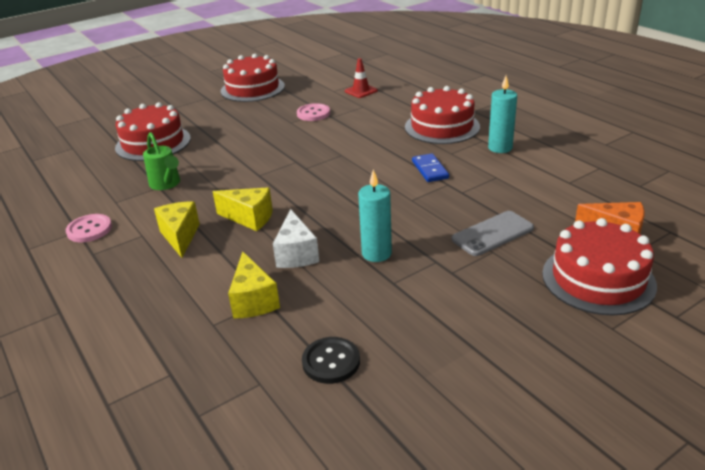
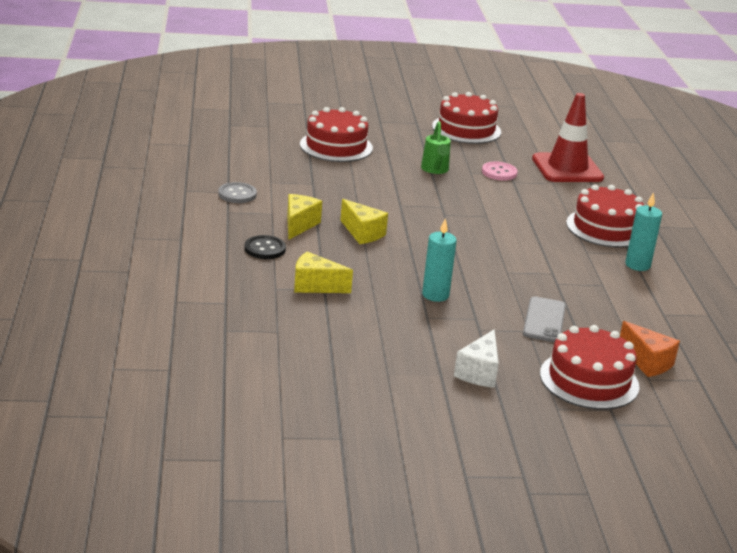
camera: 25 degrees right, 5 degrees down
(89, 229) = (237, 194): pink button -> grey button
(166, 184) = (320, 184): green watering can -> green watering can (435, 170)
(253, 300) = (315, 286): yellow cheese -> yellow cheese turned 90 degrees clockwise
(296, 254) = (374, 271): white cheese -> white cheese (479, 372)
(331, 362) = (334, 340): black button -> black button (265, 249)
(361, 91) = (567, 168): red traffic cone -> red traffic cone, size x2.14
(430, 170) = (550, 257): blue domino -> none
(492, 233) = (544, 320): grey phone -> grey phone turned 75 degrees counterclockwise

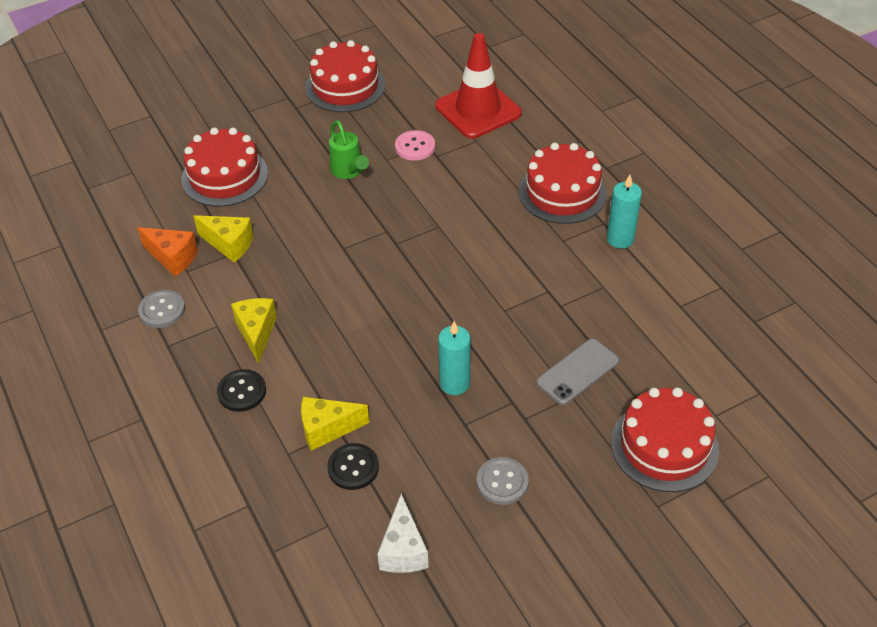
camera: 20 degrees left, 20 degrees up
(320, 310) = (353, 467): none -> black button
(362, 233) = (329, 315): yellow cheese -> yellow cheese (229, 244)
(434, 354) = (502, 482): none -> grey button
(479, 372) = (559, 488): white cheese -> white cheese (403, 550)
(544, 320) = (577, 371): grey phone -> grey phone turned 60 degrees clockwise
(647, 362) = (702, 390): orange cheese -> orange cheese (173, 258)

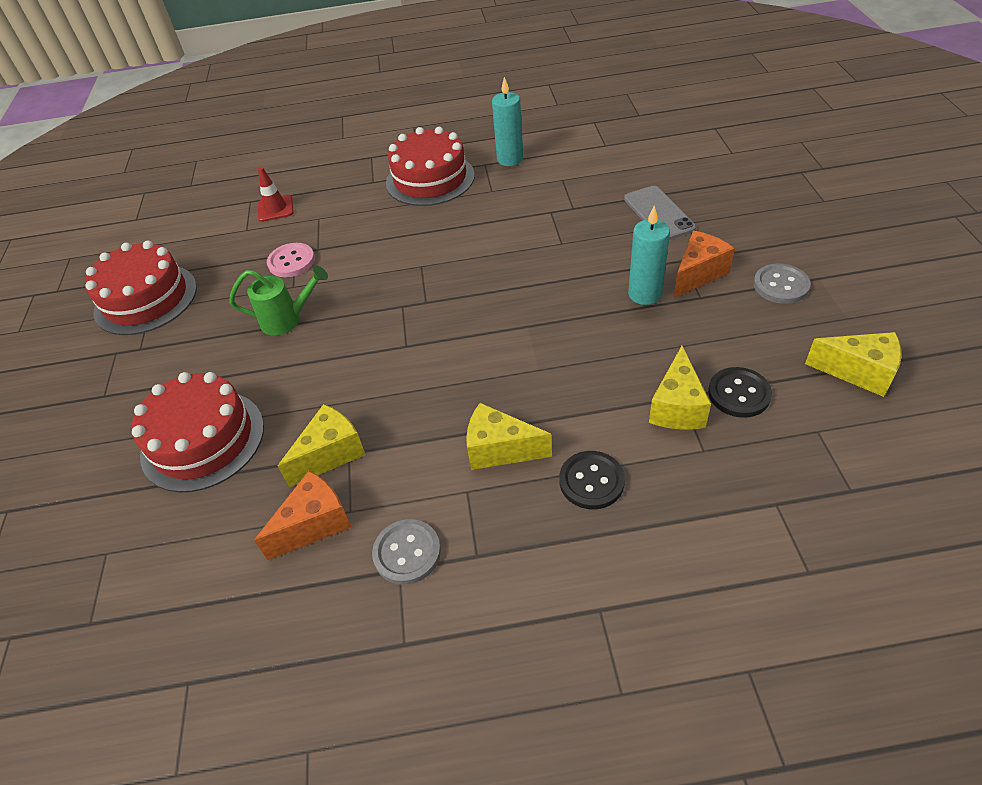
camera: 65 degrees left, 0 degrees up
(403, 550) = (858, 372): white cheese -> yellow cheese
(478, 110) = (275, 208): red traffic cone -> red traffic cone, size x0.47
(496, 417) = (698, 274): none -> orange cheese
(664, 446) = (759, 184): red cake -> none

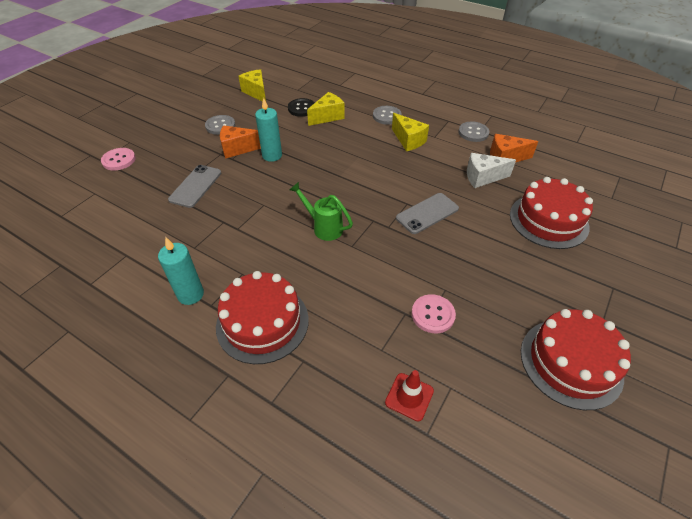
camera: 145 degrees left, 0 degrees up
(288, 320) = (464, 263): green watering can -> green watering can (323, 227)
(331, 454) = (482, 177): yellow cheese -> white cheese
(370, 348) = (427, 213): none -> grey phone
(591, 481) = (387, 116): black button -> grey button
(784, 182) = (119, 160): none -> pink button

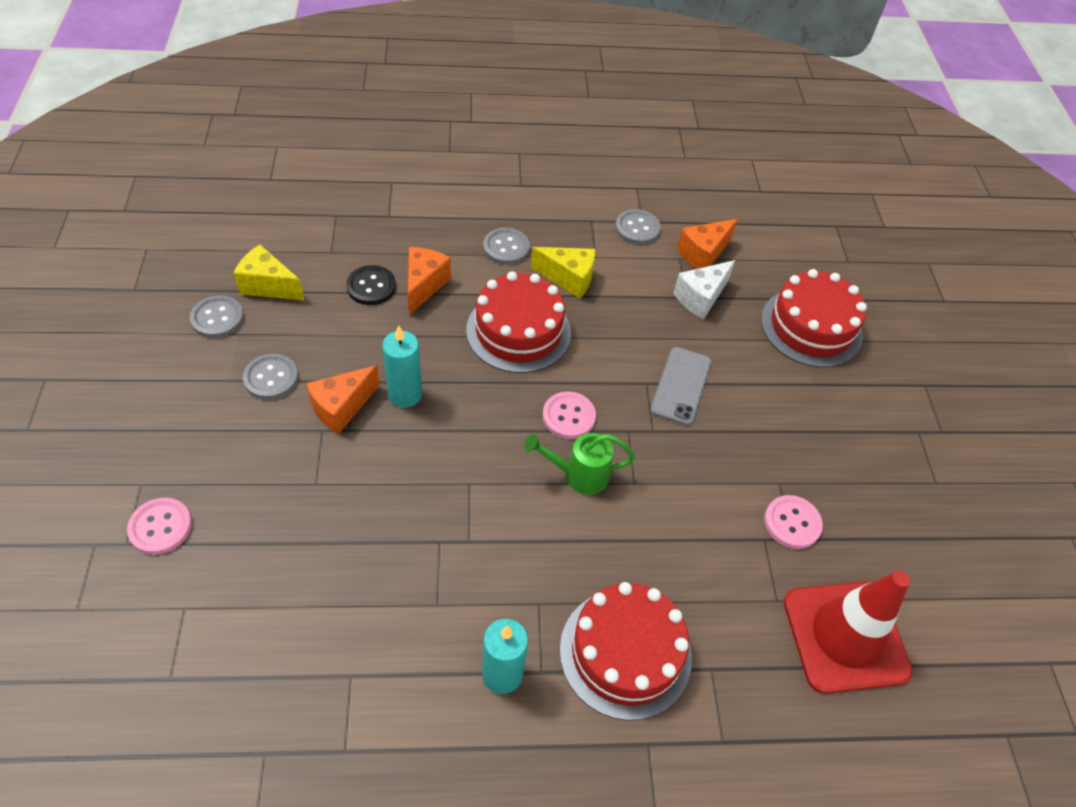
camera: 40 degrees left, 5 degrees up
(196, 186) = (340, 506): grey phone -> none
(222, 96) = (217, 318): none -> grey button
(327, 117) = (424, 285): yellow cheese -> orange cheese
(345, 199) = (568, 416): none -> pink button
(409, 396) = (845, 636): red traffic cone -> red traffic cone, size x2.14
(571, 362) = (949, 499): red cake -> red cake (518, 331)

